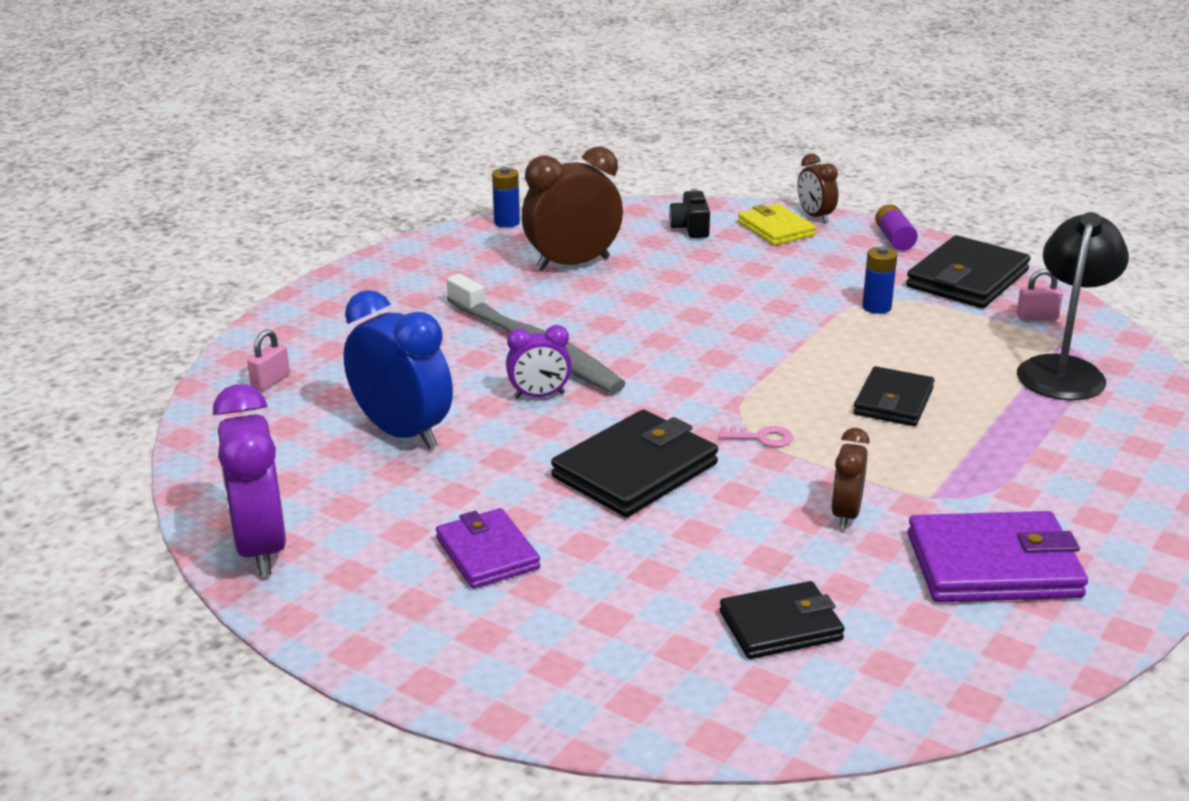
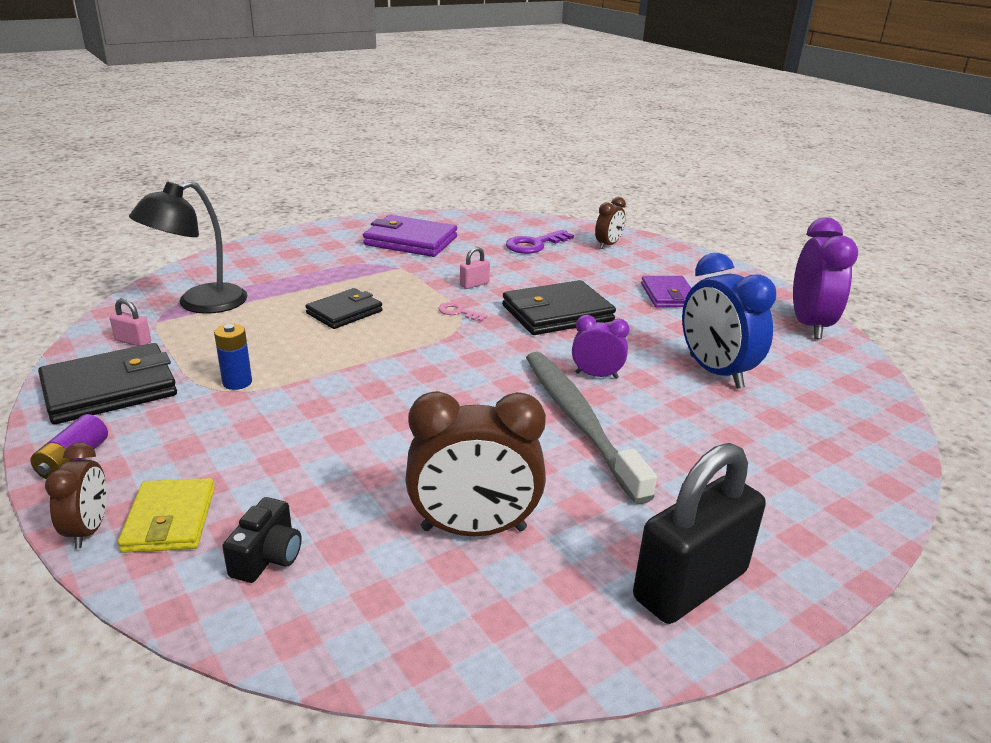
camera: 160 degrees left, 0 degrees up
(270, 381) = (842, 447): pink padlock -> pink padlock (474, 284)
(411, 268) = (690, 585): none -> black padlock
(507, 222) = (515, 665): blue battery -> none
(780, 626) = (534, 245): black wallet -> purple key
(846, 514) = (455, 270): brown clock -> brown clock (608, 245)

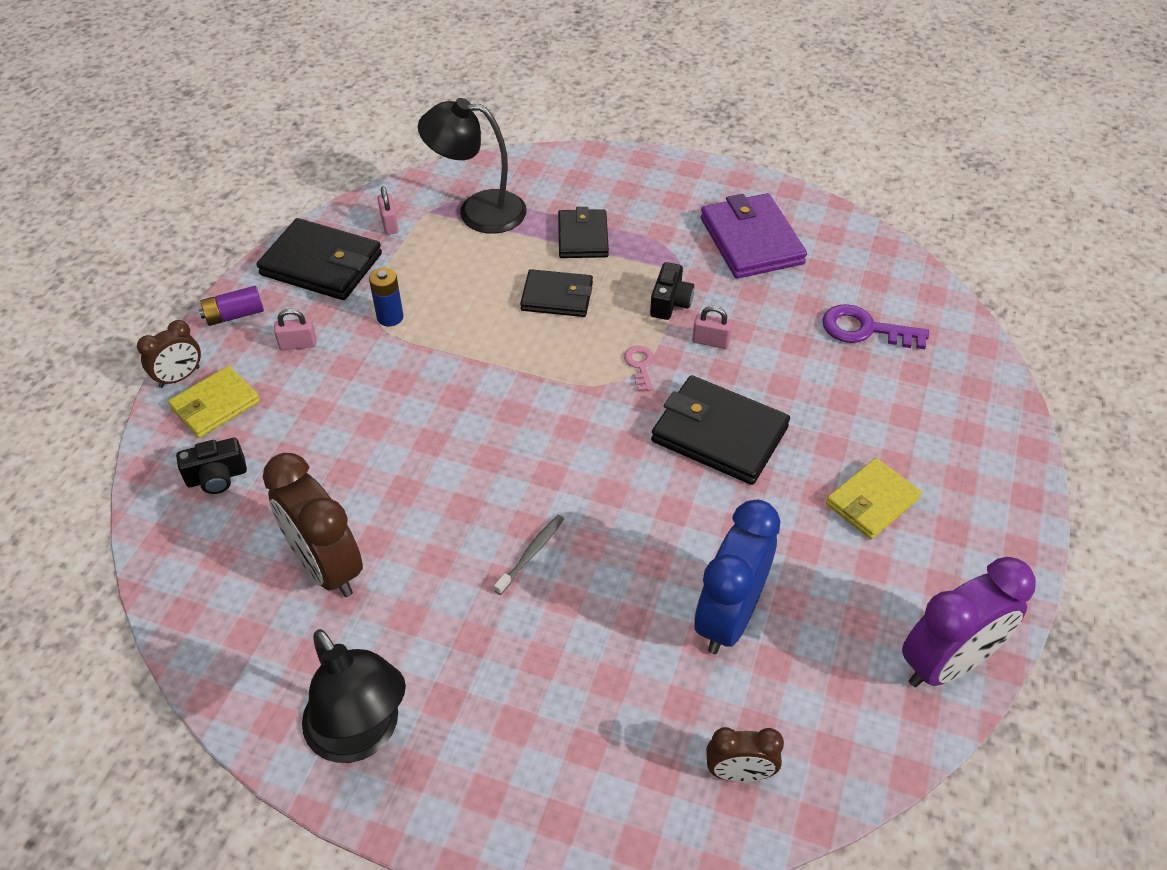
camera: 55 degrees right, 20 degrees up
(181, 439) = (298, 344): none -> pink padlock
(305, 282) = (582, 237): none -> black wallet
(419, 282) = (670, 303): none -> black camera
(578, 420) = (531, 553): grey toothbrush -> grey toothbrush, size x0.40
(596, 375) = (624, 527): purple clock -> none
(608, 245) = (947, 386): brown clock -> brown clock (739, 773)
(668, 295) = (872, 501): purple wallet -> yellow wallet
(690, 585) = (361, 735): black padlock -> black lamp

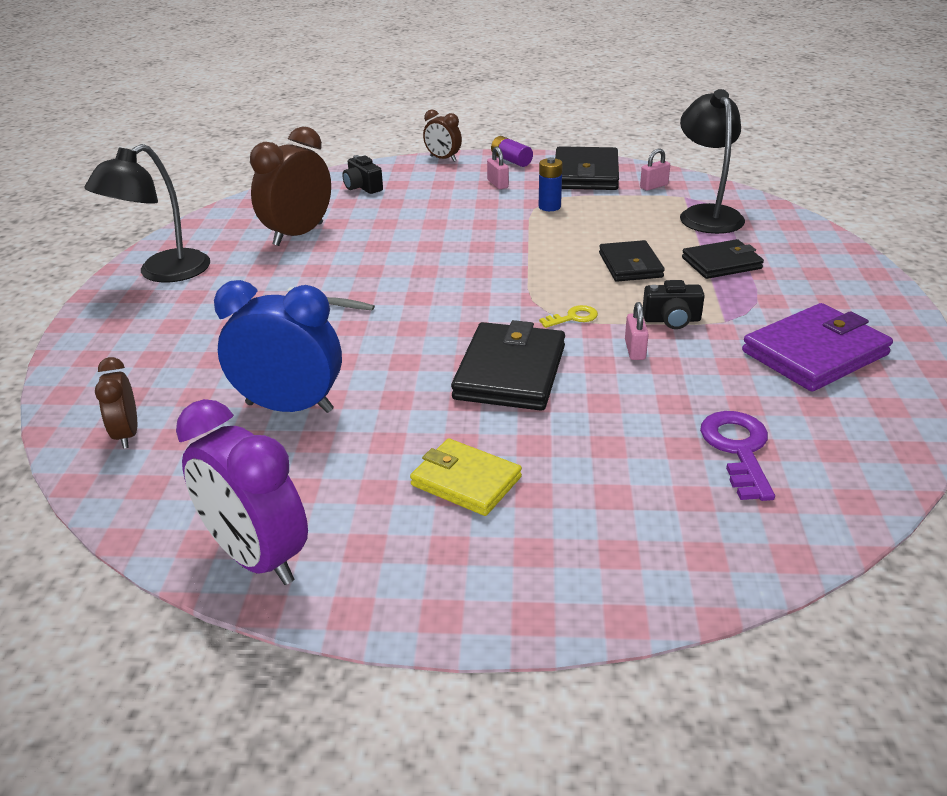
camera: 75 degrees right, 15 degrees down
(215, 405) = (424, 173): yellow wallet -> none
(640, 365) = (573, 317): pink key -> yellow key

